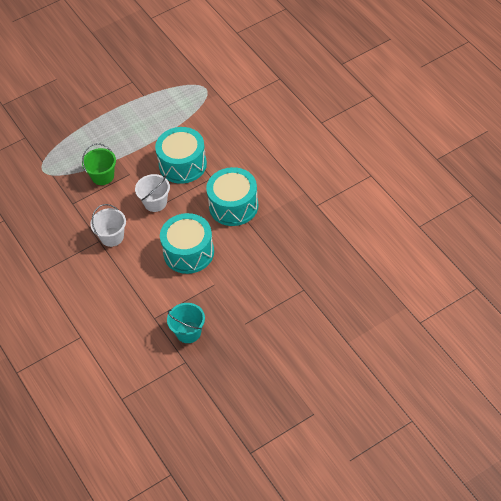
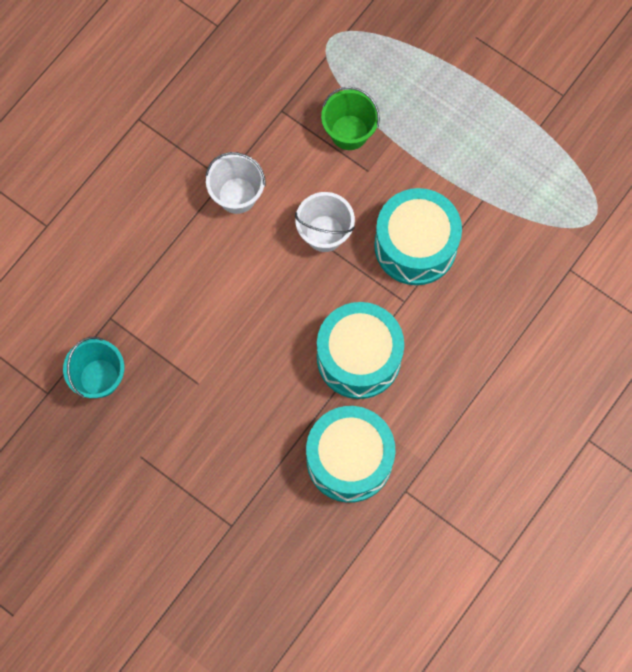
camera: 65 degrees right, 20 degrees up
(188, 252) = (245, 322): turquoise drum -> turquoise drum (349, 459)

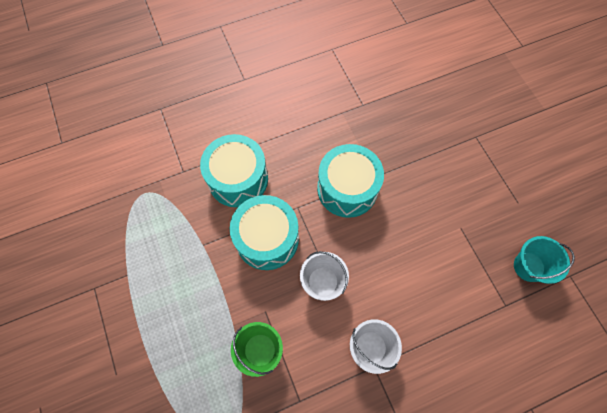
camera: 150 degrees left, 5 degrees down
(349, 459) = (386, 136): turquoise drum -> turquoise drum (238, 179)

